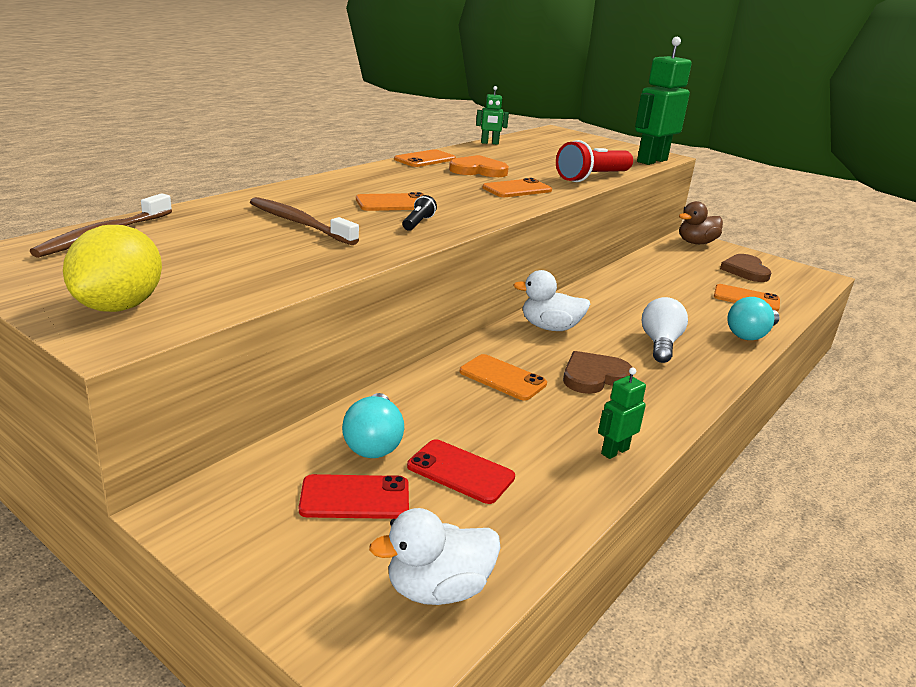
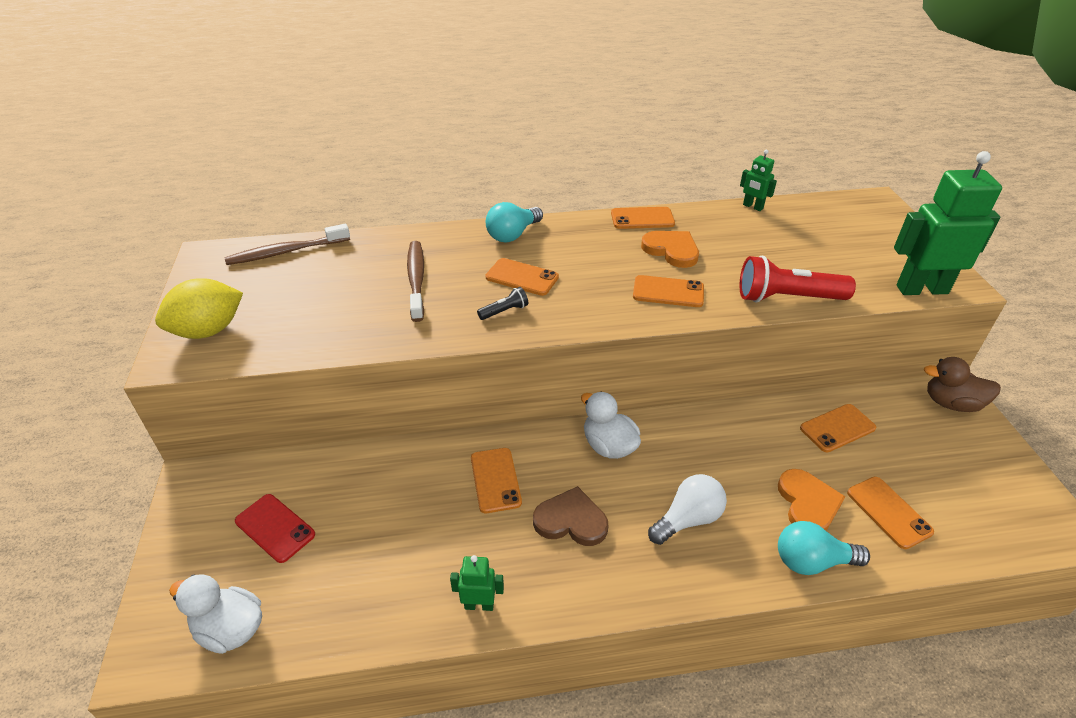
camera: 45 degrees right, 15 degrees up
(374, 442) = (338, 489): turquoise light bulb -> turquoise light bulb (513, 234)
(460, 472) = (355, 549): red phone -> none
(663, 271) = (837, 428): none -> orange phone
(705, 310) = (808, 503): none -> orange heart
(745, 270) = (956, 472): brown heart -> none

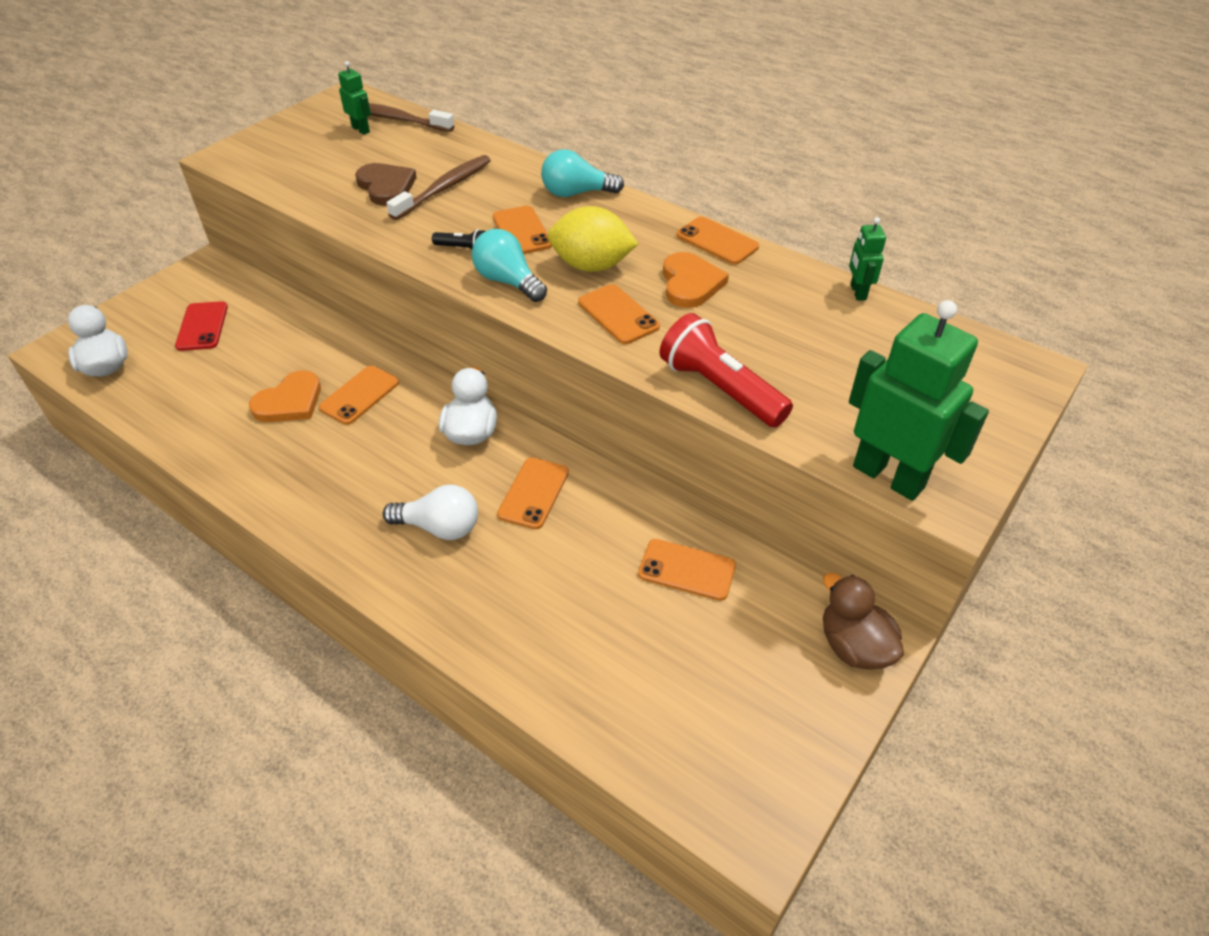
camera: 45 degrees right, 5 degrees up
(208, 331) = (269, 150): yellow lemon -> yellow lemon (591, 266)
(479, 605) = (231, 462): green robot -> green robot (361, 129)
(571, 520) = (362, 460): brown heart -> brown heart (386, 187)
(808, 503) = (550, 597): orange heart -> orange heart (290, 402)
(812, 561) = (478, 635): turquoise light bulb -> turquoise light bulb (508, 281)
(889, 512) = (608, 664): orange phone -> orange phone (533, 493)

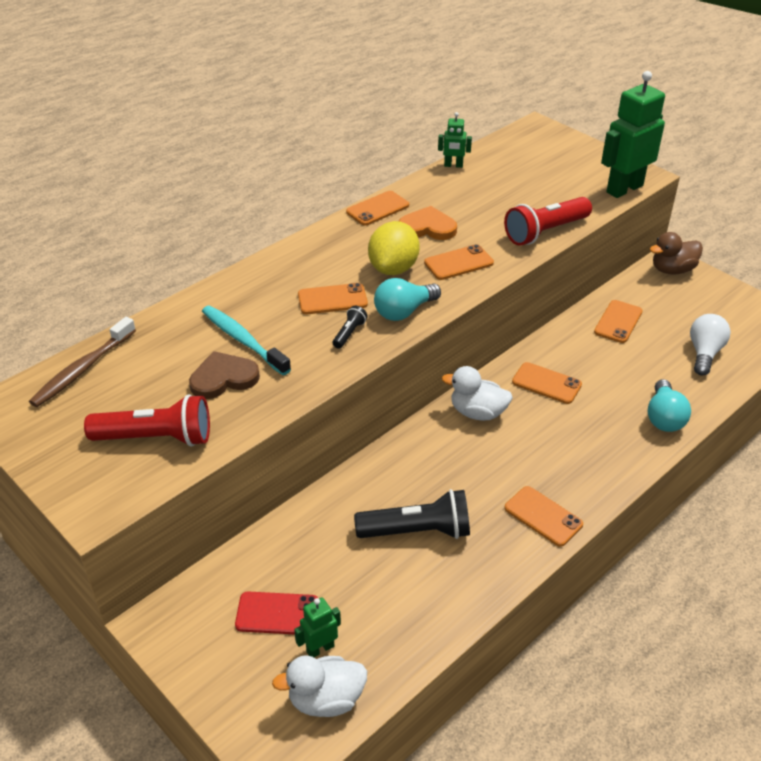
camera: 80 degrees left, 5 degrees down
(290, 402) = (417, 531): orange heart -> black flashlight
(305, 167) = (156, 438): none -> red flashlight
(359, 395) = (418, 481): orange phone -> orange phone (543, 516)
(361, 129) = (91, 396): green robot -> green robot (320, 649)
(439, 527) = (577, 435): white light bulb -> white light bulb (704, 353)
(444, 188) = (243, 341): brown toothbrush -> turquoise toothbrush
(576, 193) = (283, 266): turquoise light bulb -> turquoise light bulb (664, 417)

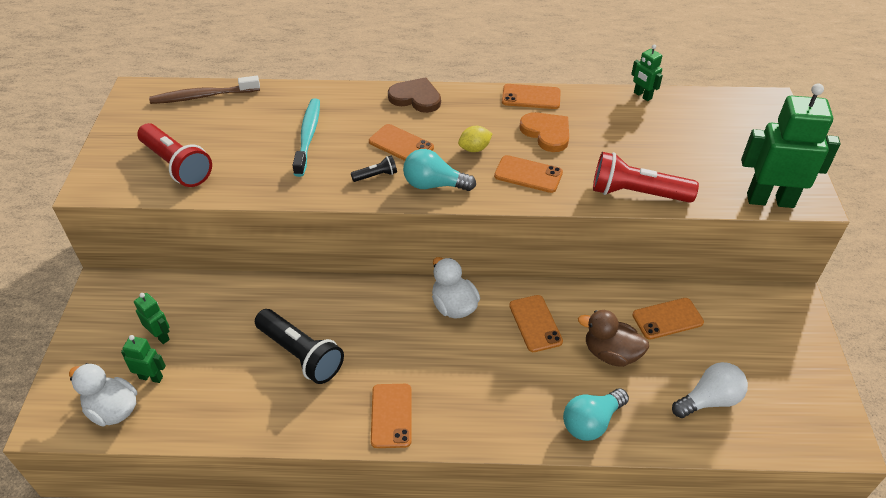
camera: 45 degrees right, 5 degrees up
(223, 378) = (262, 153): brown heart -> brown heart (416, 98)
(277, 613) = (160, 336): red phone -> green robot
(393, 268) = (474, 149): yellow lemon -> yellow lemon, size x0.54
(672, 270) = (787, 310): brown duck -> brown duck (611, 353)

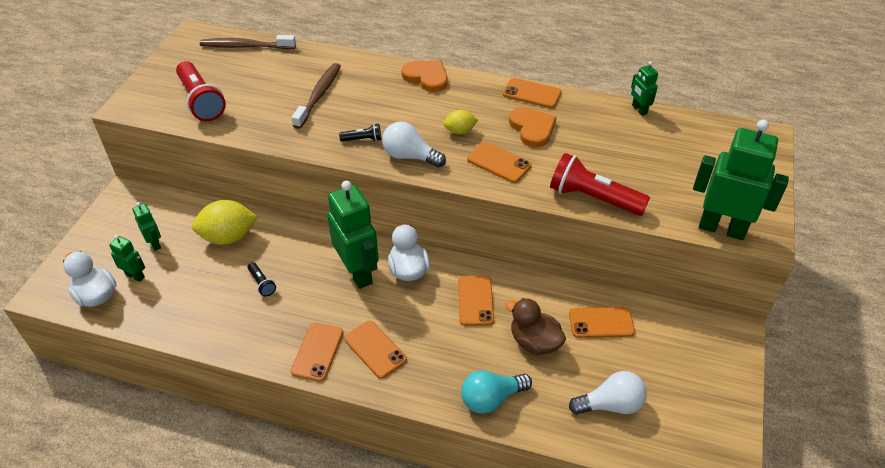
camera: 15 degrees right, 0 degrees up
(243, 311) = (228, 237): none -> yellow lemon
(301, 354) = (262, 283): black flashlight -> black flashlight, size x0.47
(308, 137) = (318, 95): turquoise toothbrush -> brown toothbrush
(401, 144) = (396, 116): orange phone -> orange phone (375, 349)
(401, 320) = (358, 272): none -> green robot
(416, 98) = (426, 77): brown heart -> orange heart
(434, 185) = (410, 156): turquoise light bulb -> white light bulb

